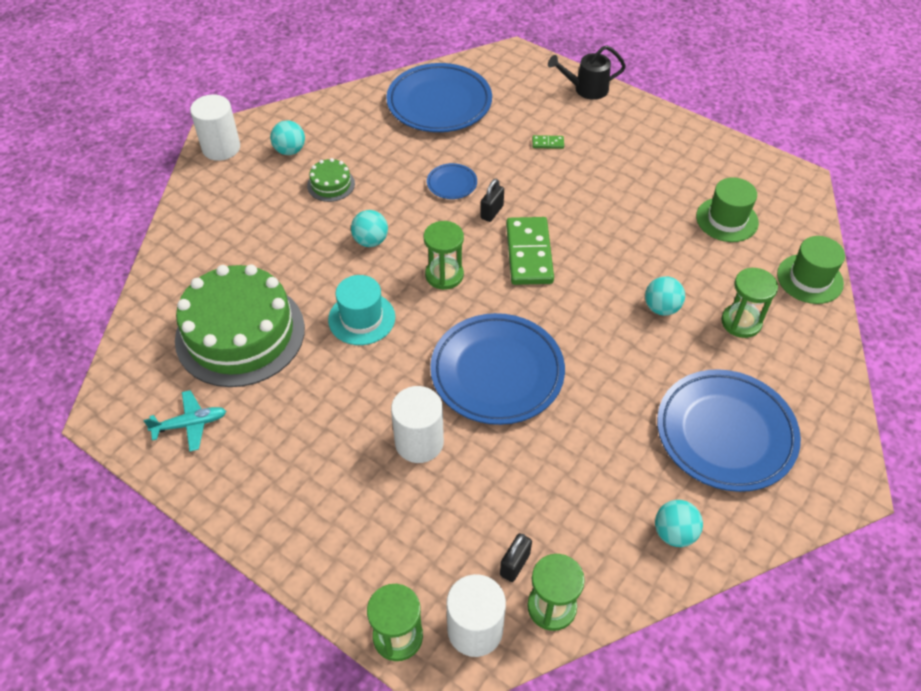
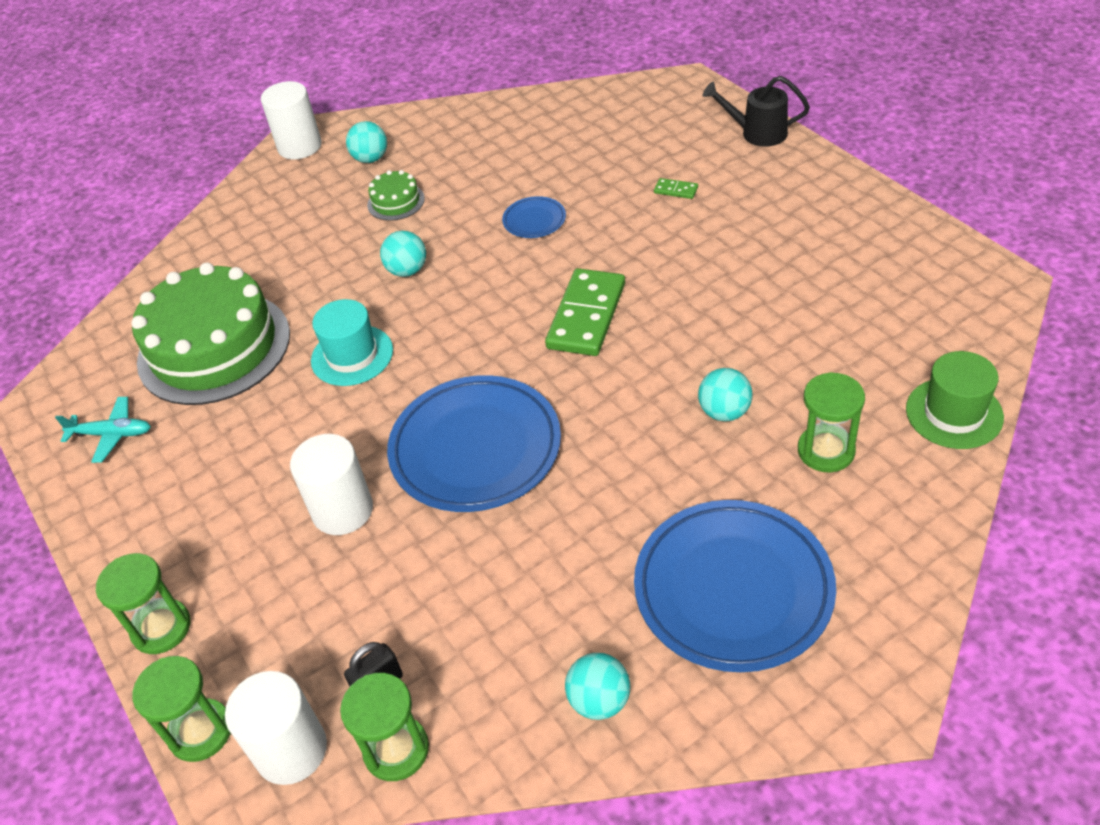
camera: 25 degrees right, 5 degrees down
(439, 103) = (566, 128): blue plate -> none
(444, 275) = (471, 323): green hourglass -> green hourglass (161, 628)
(491, 212) = (565, 260): black padlock -> none
(727, 219) = (870, 317): green hat -> none

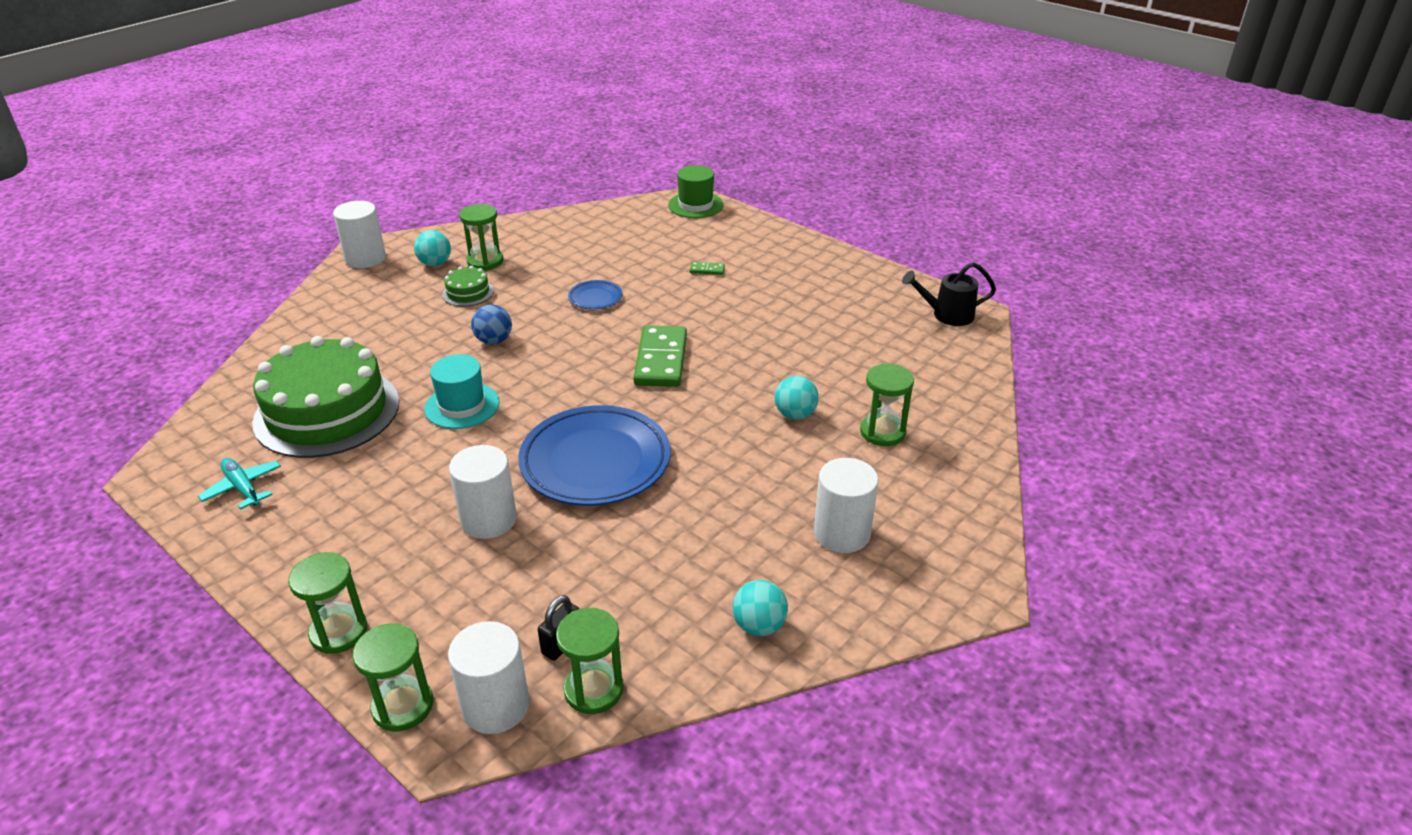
camera: 20 degrees left, 10 degrees down
(112, 434) = (243, 488): turquoise plane -> turquoise plane turned 120 degrees counterclockwise
(407, 271) = (494, 341): turquoise ball -> blue ball
(425, 159) = (485, 261): none -> green hourglass
(733, 589) = (842, 533): blue plate -> white cylinder
(757, 133) = (759, 229): black watering can -> black watering can (947, 315)
(954, 413) = (969, 398): green hat -> green hat (695, 205)

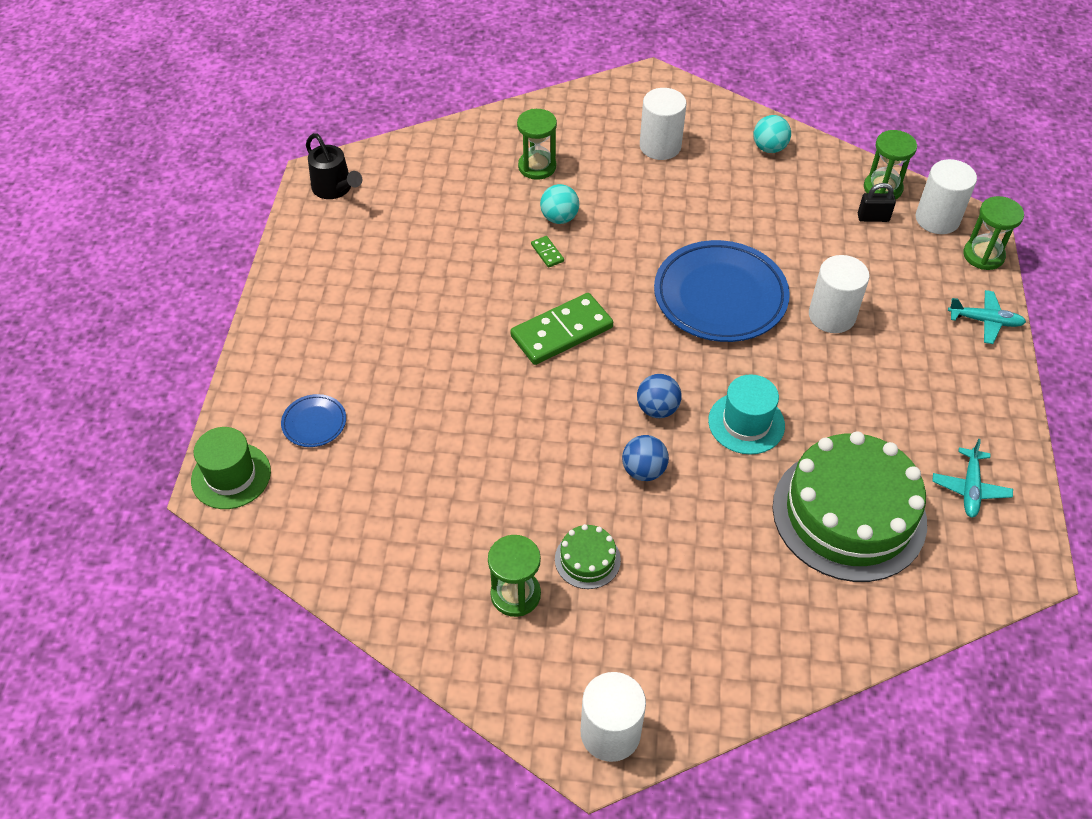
camera: 125 degrees left, 15 degrees up
(339, 632) = (985, 321): green hourglass -> turquoise plane
(435, 264) = (560, 643): turquoise ball -> none
(532, 370) = (657, 409): none -> blue ball
(595, 298) = (505, 441): blue plate -> blue plate (314, 423)
(707, 270) = (379, 383): green domino -> green domino (547, 253)

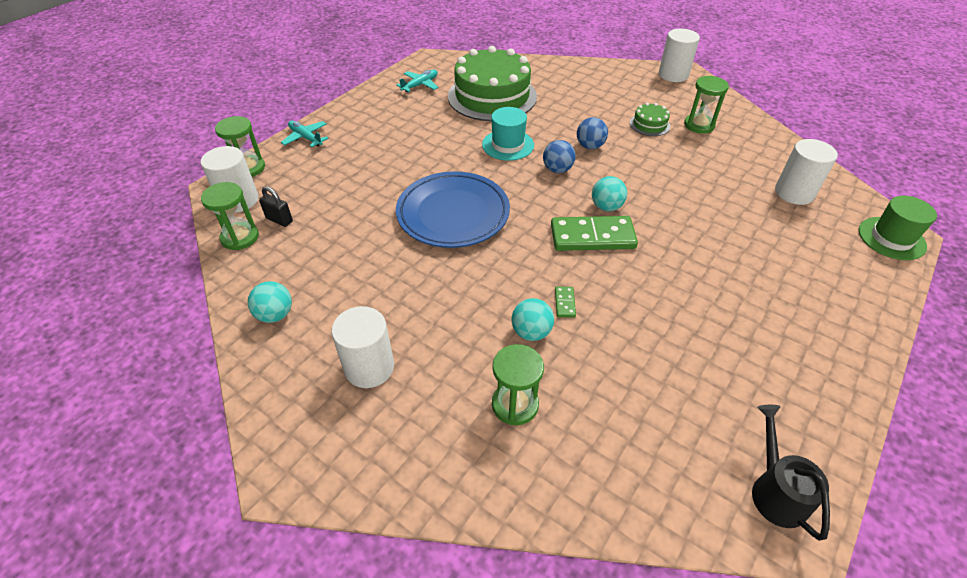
camera: 150 degrees left, 5 degrees down
(314, 423) = (820, 248): blue plate -> none
(568, 377) = (606, 207): none -> turquoise ball
(831, 316) = (392, 174): white cylinder -> white cylinder (794, 193)

